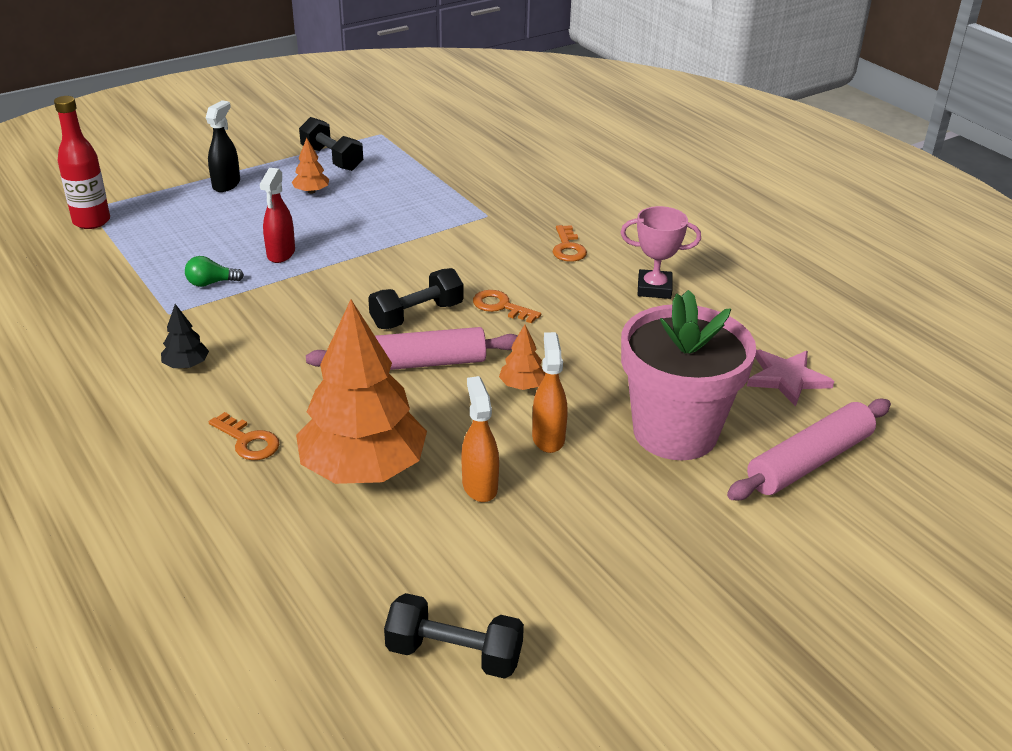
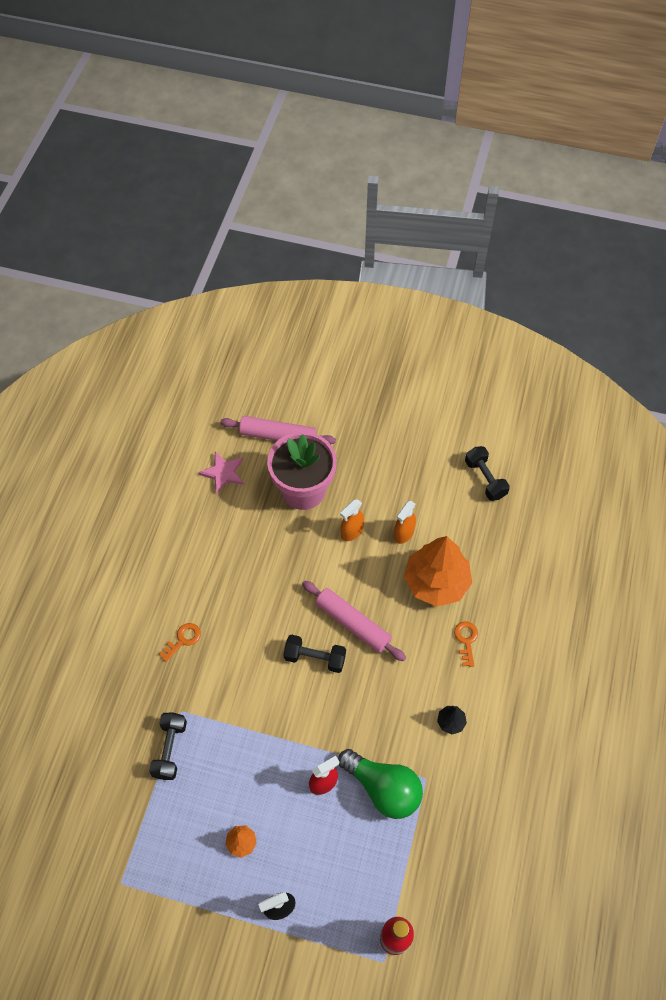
camera: 130 degrees left, 25 degrees up
(211, 283) = (383, 788): green light bulb -> green light bulb, size x2.35
(332, 159) = (187, 877): black dumbbell -> black dumbbell (170, 749)
(501, 306) = (271, 626): orange key -> none
(522, 386) = (326, 568): orange tree -> none
(654, 288) = (190, 571): pink trophy -> none

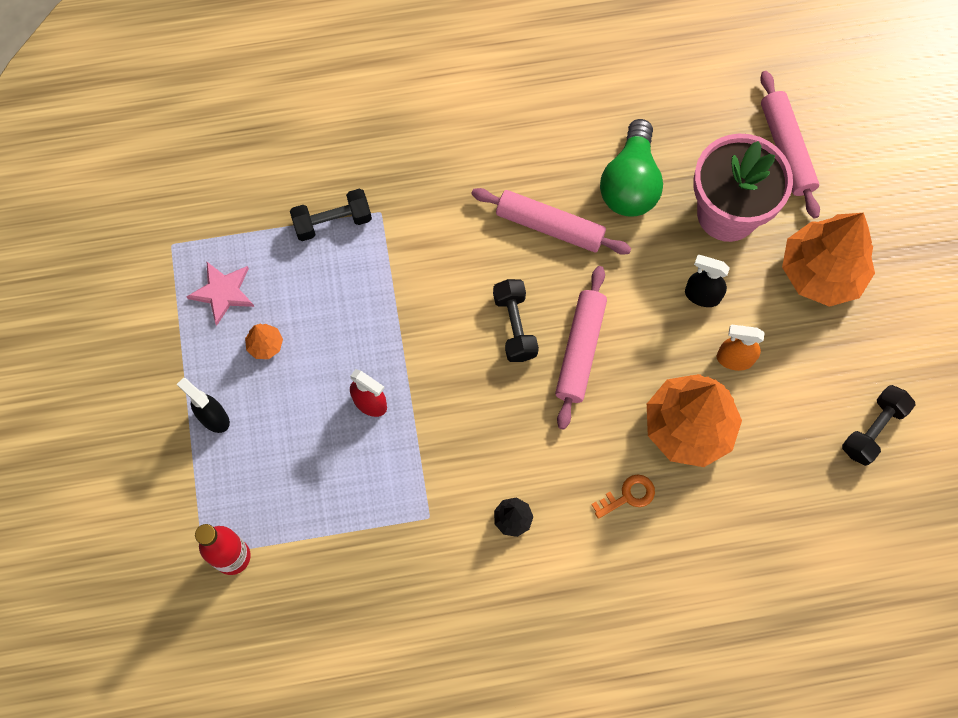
camera: 65 degrees right, 10 degrees up
(183, 640) = (464, 172): orange key -> none
(223, 473) = (698, 112): pink star -> pink star (223, 292)
(254, 602) = (550, 226): none -> pink rolling pin
(351, 532) = (702, 295): orange spray bottle -> black spray bottle
(370, 457) = (821, 272): none -> orange tree
(383, 788) = (395, 473): green light bulb -> green light bulb (630, 183)

